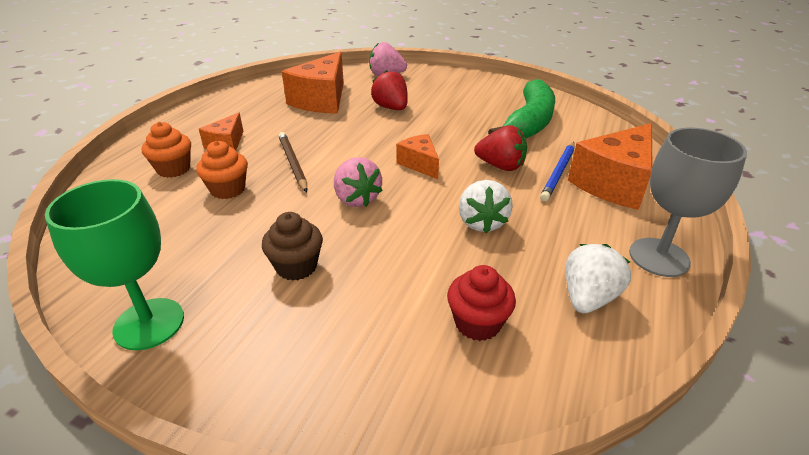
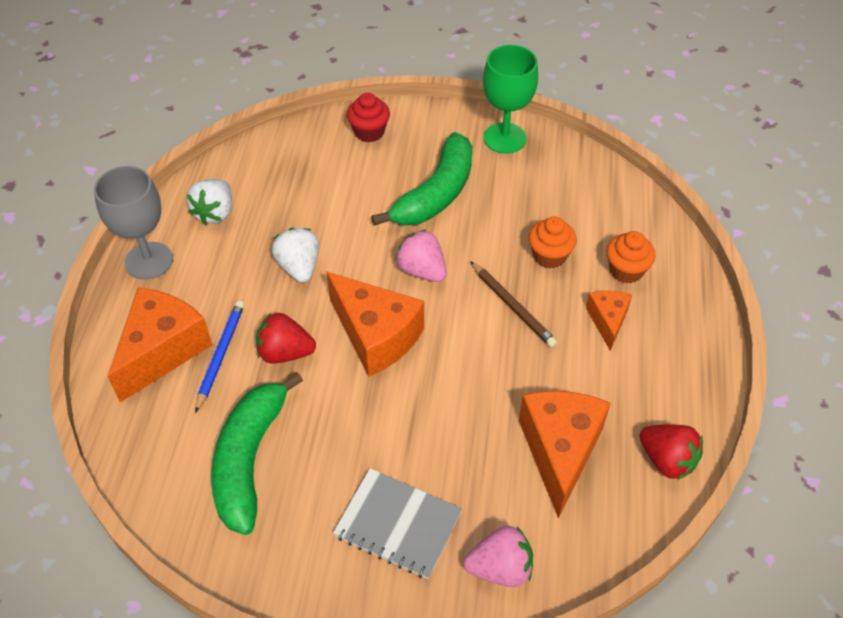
camera: 165 degrees right, 15 degrees up
(296, 266) = (436, 194): brown cupcake -> green banana
(391, 108) = (450, 453): red strawberry -> red strawberry (667, 460)
(419, 164) = (376, 336): orange cheese -> orange cheese, size x1.84
(436, 91) = (398, 524): none -> grey notebook
(477, 323) = (293, 180): red cupcake -> red cupcake (369, 132)

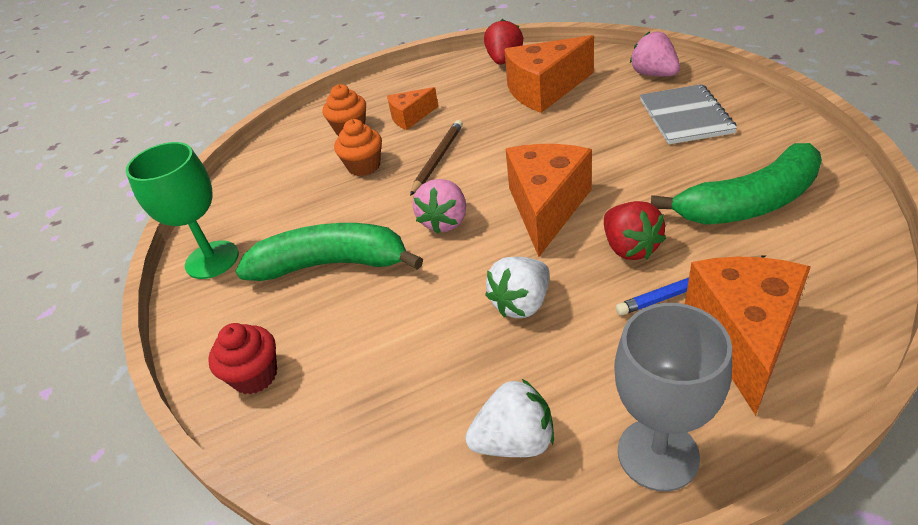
camera: 115 degrees left, 10 degrees down
(162, 350) = (743, 336): orange cheese -> orange cheese turned 105 degrees clockwise

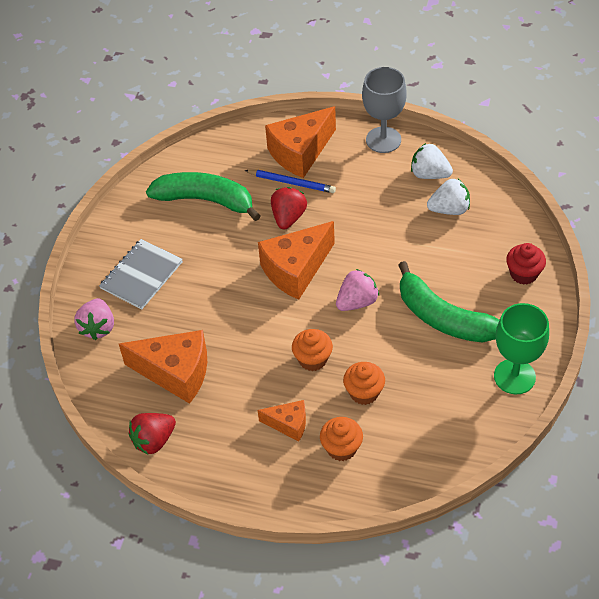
camera: 145 degrees left, 10 degrees up
(438, 159) = (313, 359): brown pencil -> orange cupcake
(521, 303) = (368, 225): white strawberry -> white strawberry (449, 209)

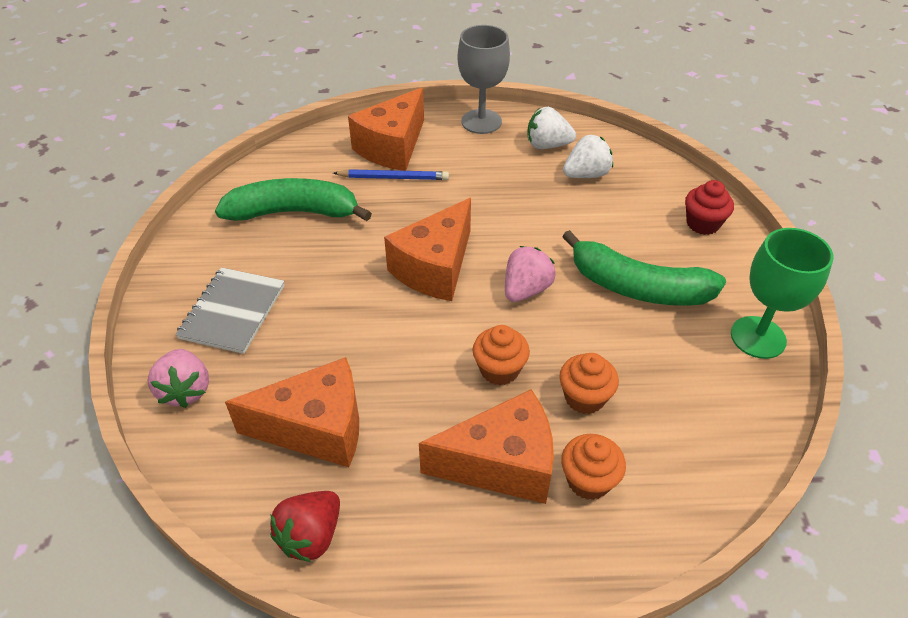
camera: 20 degrees left, 5 degrees down
(288, 217) = (403, 213): red strawberry -> none
(288, 424) = (501, 464): orange cheese -> orange cheese, size x1.84

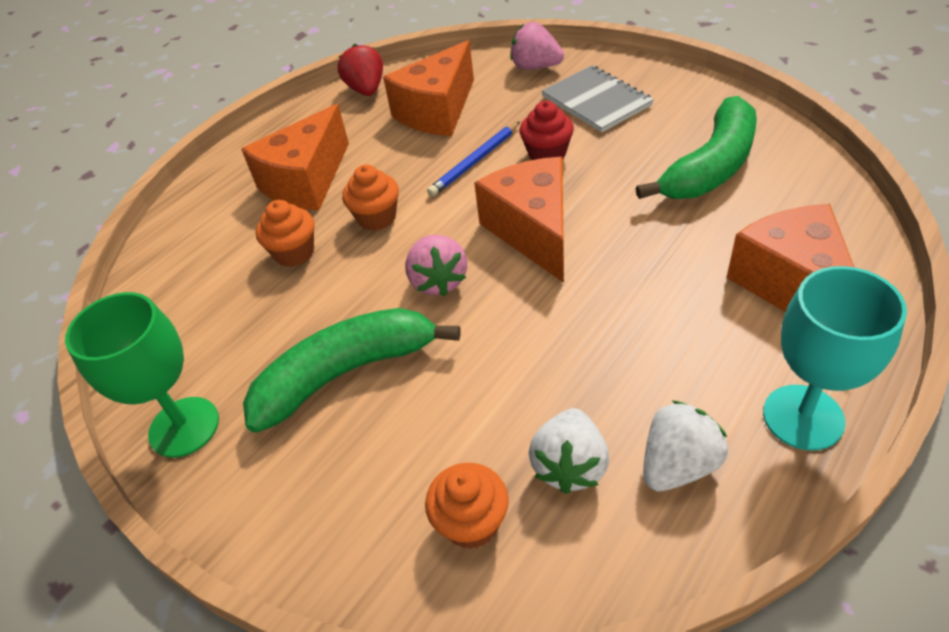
camera: 135 degrees right, 0 degrees up
(393, 178) = (719, 261): blue pencil -> blue pencil (475, 161)
(481, 121) = (803, 417): grey goblet -> turquoise goblet
(588, 480) = (241, 216): orange cupcake -> orange cupcake (471, 522)
(702, 224) = (355, 530): red cupcake -> red cupcake (547, 154)

